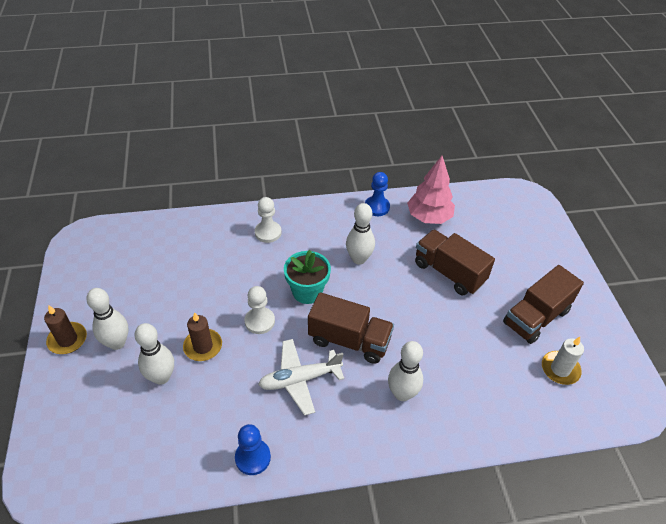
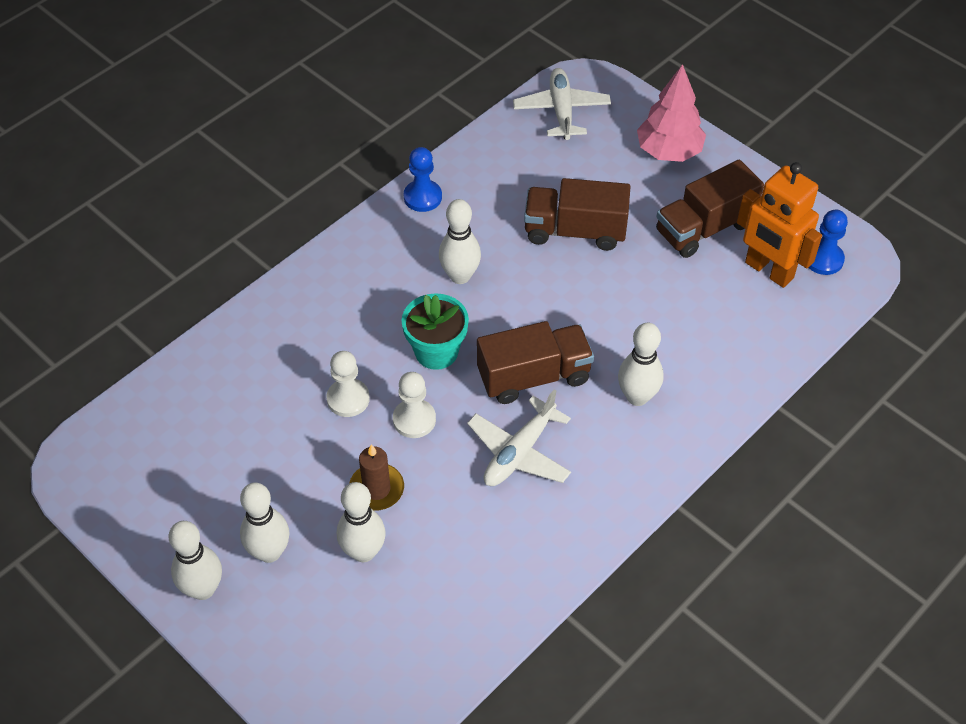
camera: 35 degrees left, 5 degrees up
(67, 340) = (203, 589): brown candle -> white bowling pin
(253, 457) = (545, 560): blue pawn -> blue pawn (823, 259)
(268, 232) = (319, 309): white pawn -> white pawn (348, 399)
(429, 217) = (496, 175): pink tree -> pink tree (668, 152)
(499, 204) = (561, 111): none -> white plane
(536, 317) = (704, 228): brown truck -> brown truck turned 45 degrees clockwise
(560, 369) = (768, 271): white candle -> orange robot

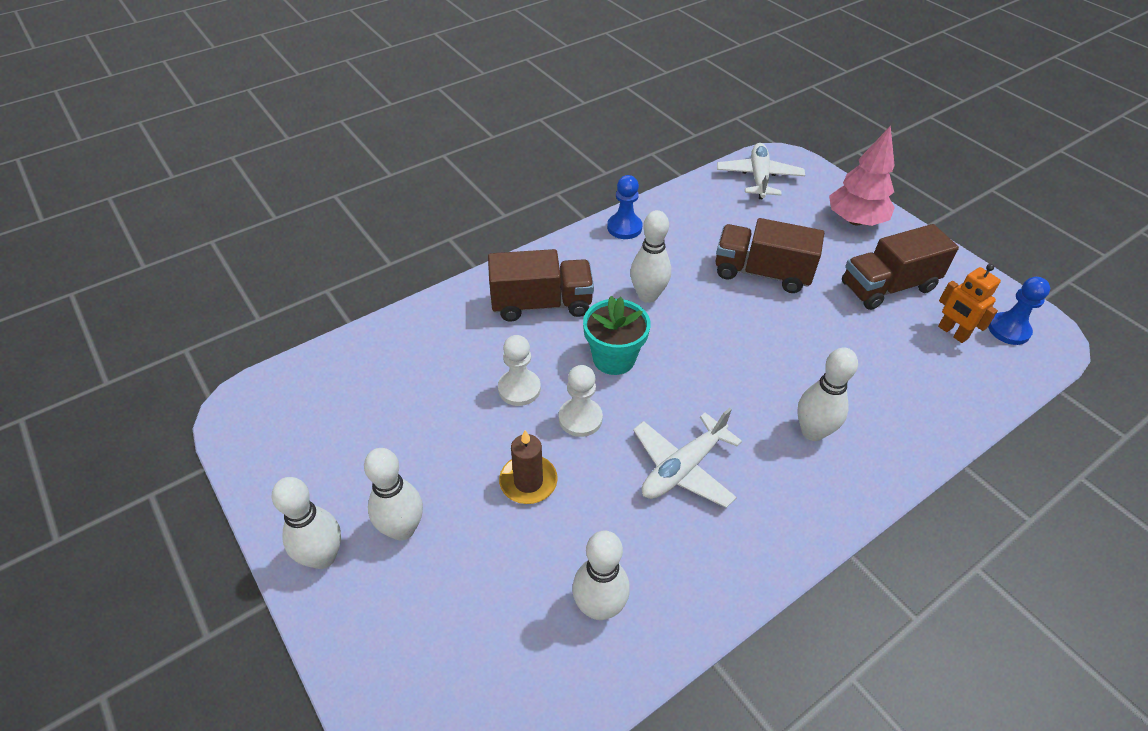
camera: 10 degrees right, 5 degrees down
(363, 552) = (500, 546): white bowling pin -> white bowling pin (599, 607)
(534, 376) = (707, 396): brown truck -> brown truck (541, 304)
(768, 271) = (952, 333): orange robot -> orange robot, size x0.60

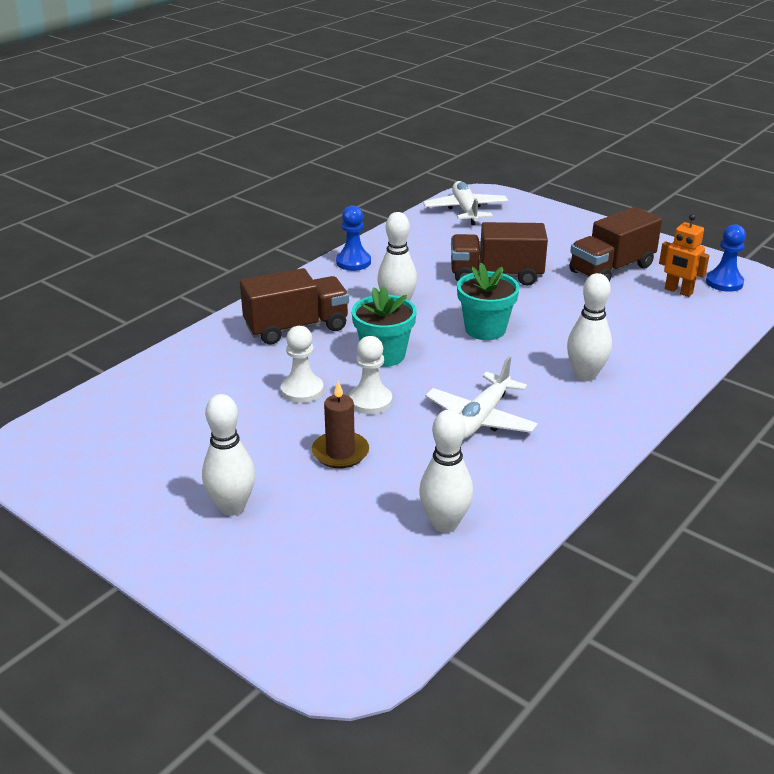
camera: 15 degrees left, 15 degrees down
(323, 557) = (160, 541): white bowling pin -> none
(727, 345) = (485, 329): none -> turquoise flower pot
(855, 220) = (565, 228): pink tree -> none

